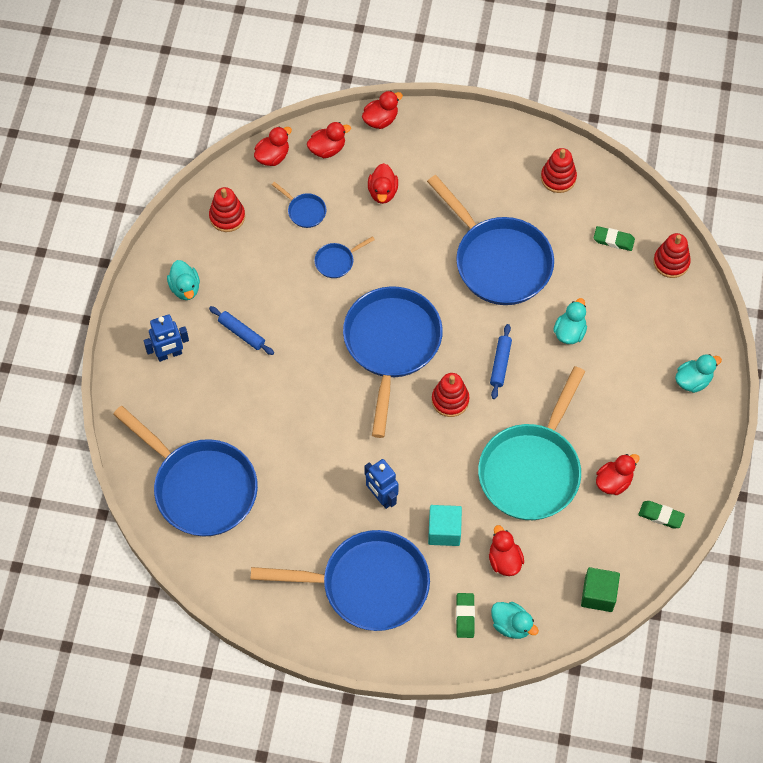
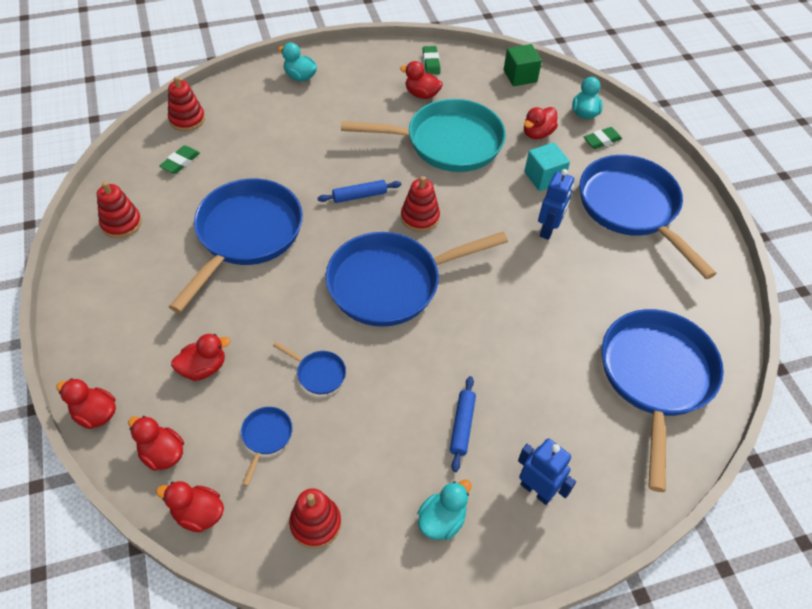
camera: 120 degrees left, 10 degrees down
(569, 332) = (297, 161): turquoise duck -> none
(613, 240) = (180, 162): green eraser -> green eraser turned 45 degrees clockwise

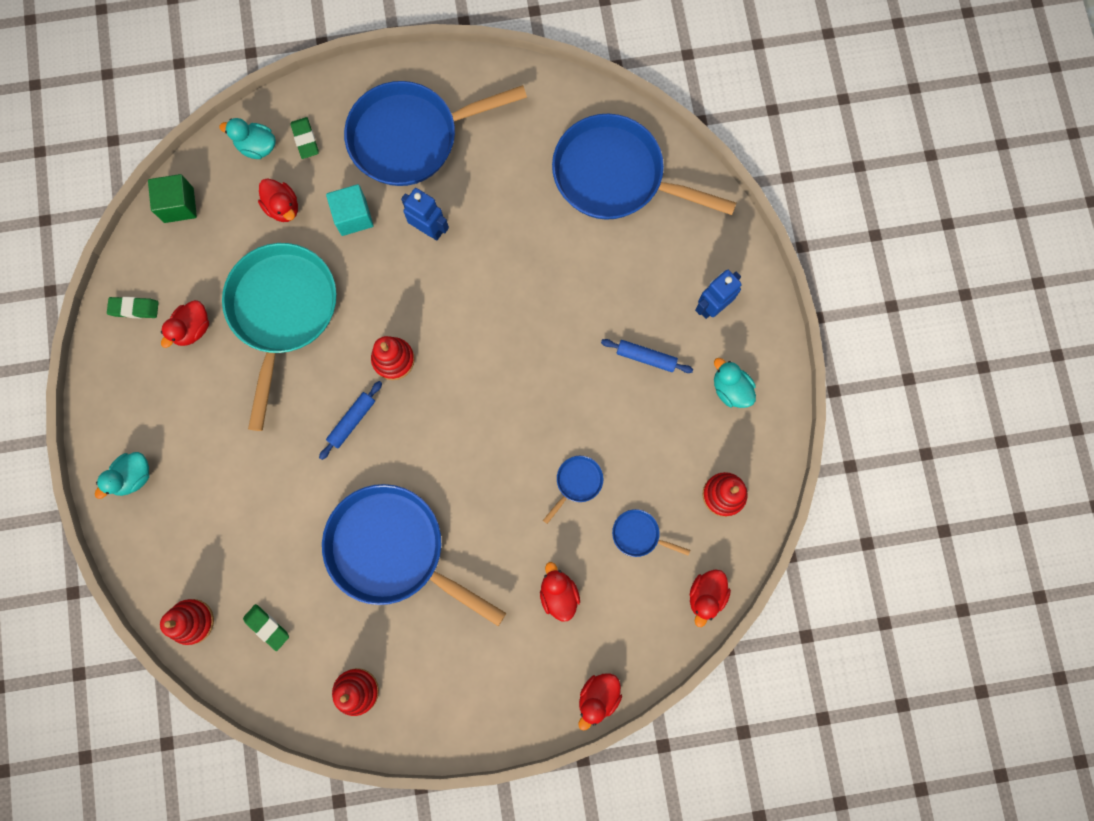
camera: 80 degrees left, 25 degrees up
(162, 454) = (646, 630): red duck -> none
(359, 196) = (352, 421): blue rolling pin -> blue rolling pin turned 45 degrees clockwise
(391, 283) = (478, 401): blue pan -> none

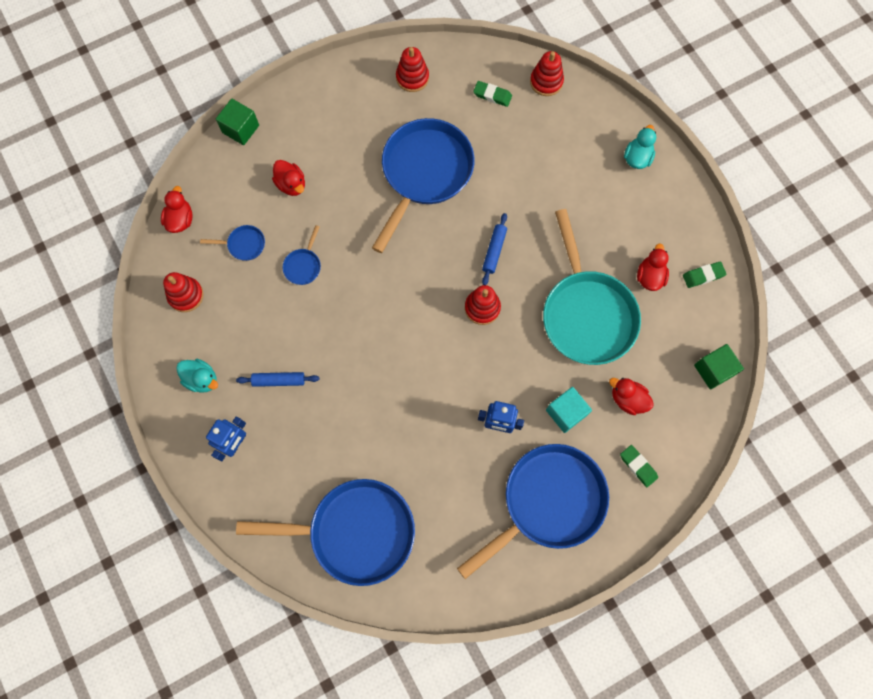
camera: 160 degrees right, 5 degrees down
(257, 146) = (675, 444): turquoise duck -> none
(393, 550) = (424, 173): blue pan -> blue pan turned 75 degrees counterclockwise
(598, 696) = (240, 129): red duck -> green cube

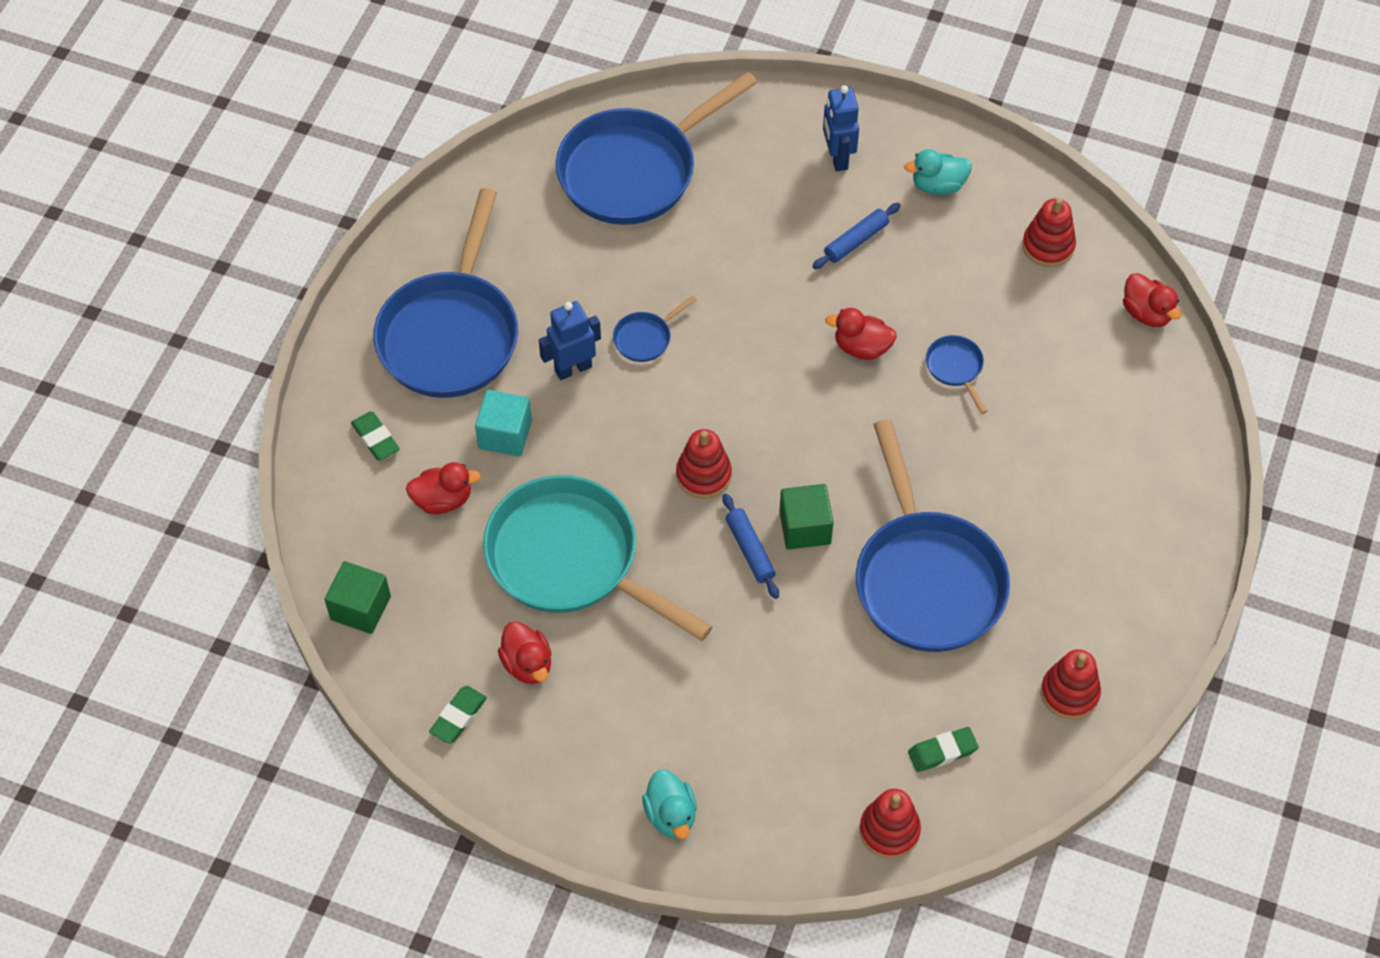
camera: 140 degrees right, 15 degrees down
(240, 129) = (1202, 461): green cube -> green cube (805, 527)
(244, 244) = (1046, 340): blue pan -> blue pan (645, 338)
(291, 184) = (1069, 444): red duck -> red duck (861, 347)
(638, 466) = (375, 438): green eraser -> green eraser turned 45 degrees clockwise

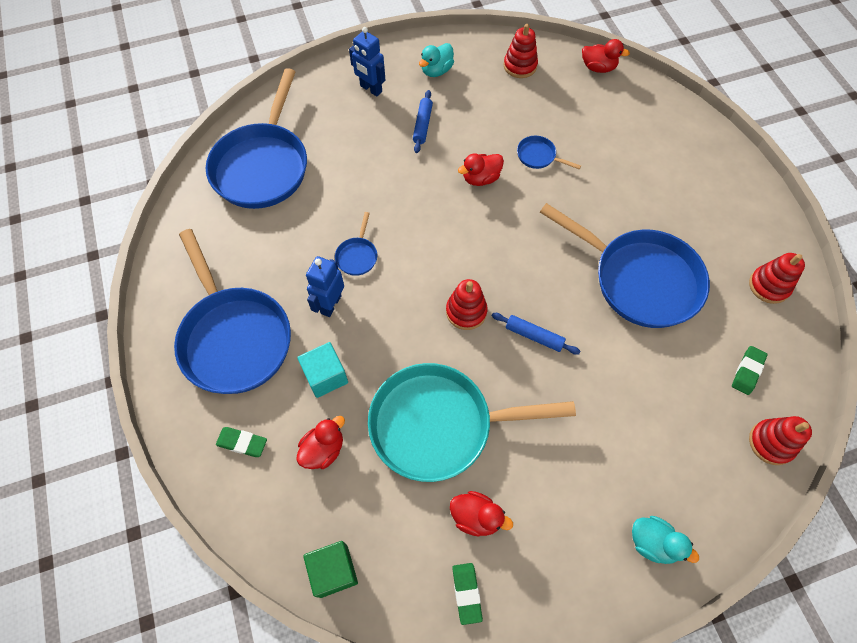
camera: 40 degrees left, 5 degrees up
(805, 527) = (550, 300): green cube -> none

